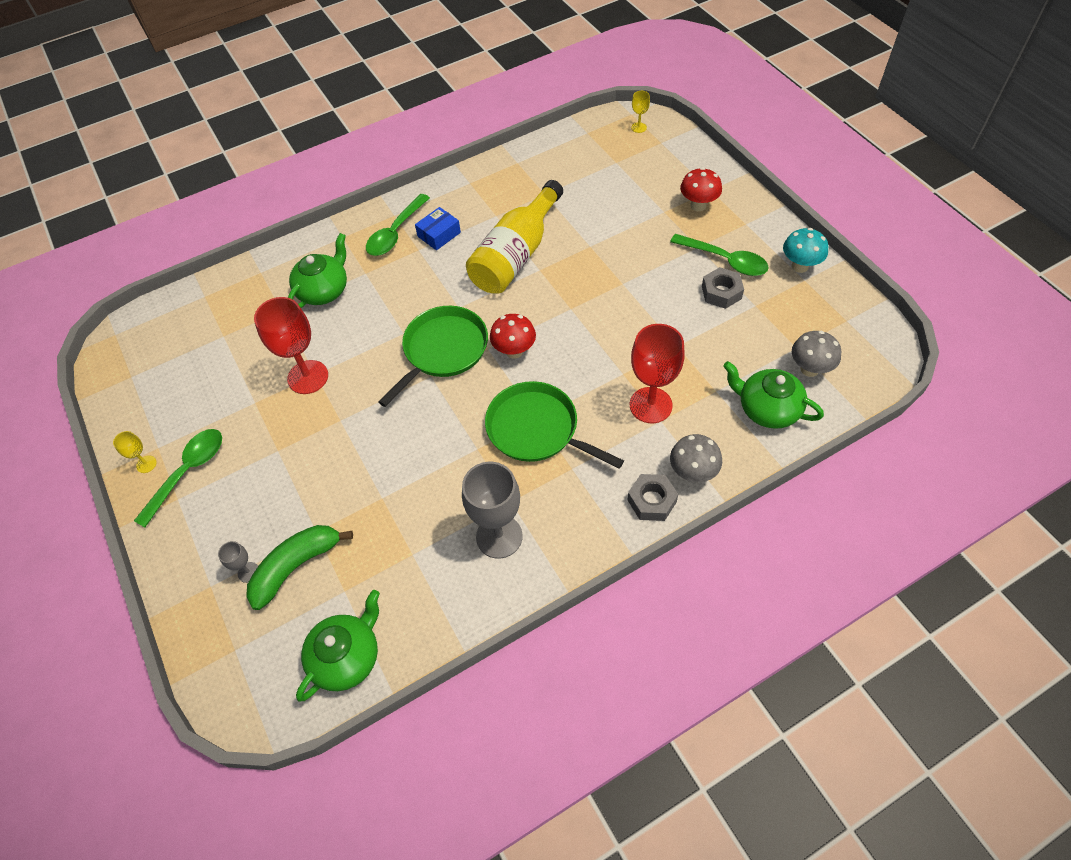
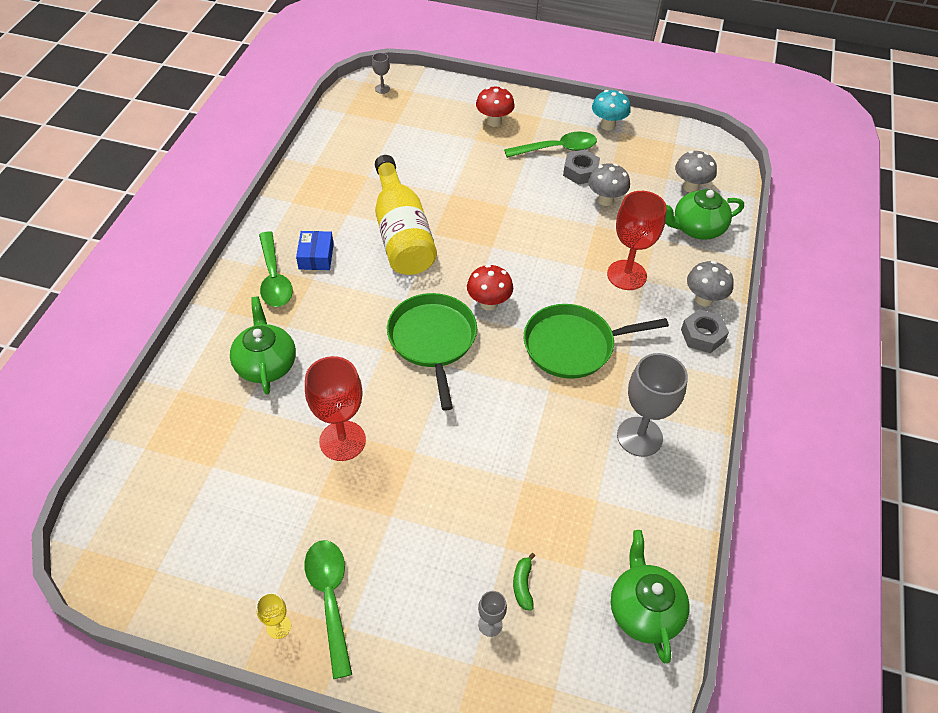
camera: 50 degrees left, 5 degrees down
(296, 566) = (523, 585): green banana -> green banana, size x0.47
(638, 127) = (382, 89): yellow goblet -> grey goblet
(713, 330) = (605, 200): none -> grey mushroom

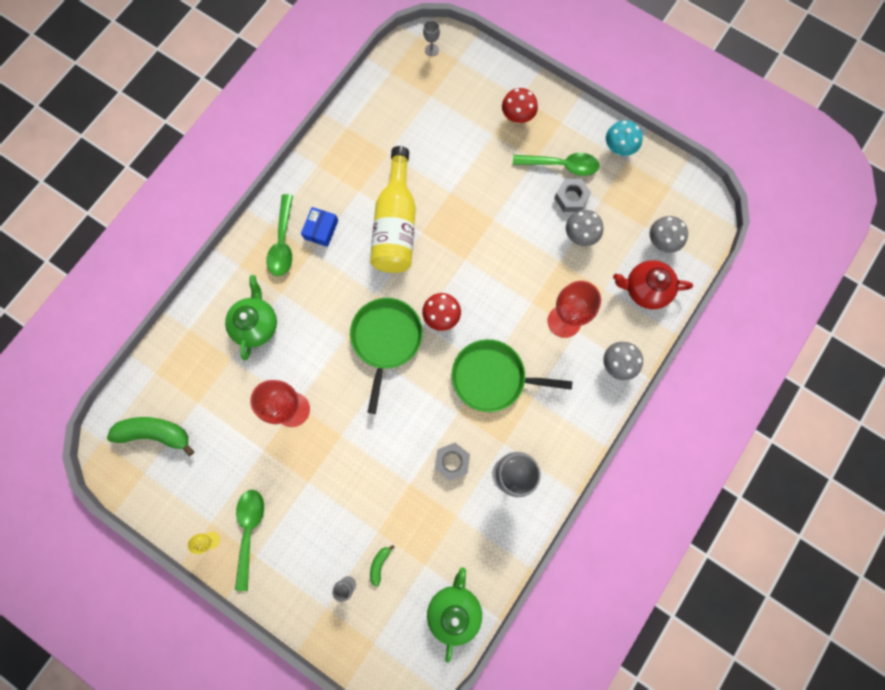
camera: 20 degrees right, 25 degrees up
(162, 517) = (156, 433): none -> green banana
(697, 228) = (645, 289): green teapot -> red teapot
(702, 335) = (599, 399): grey nut -> grey nut (452, 461)

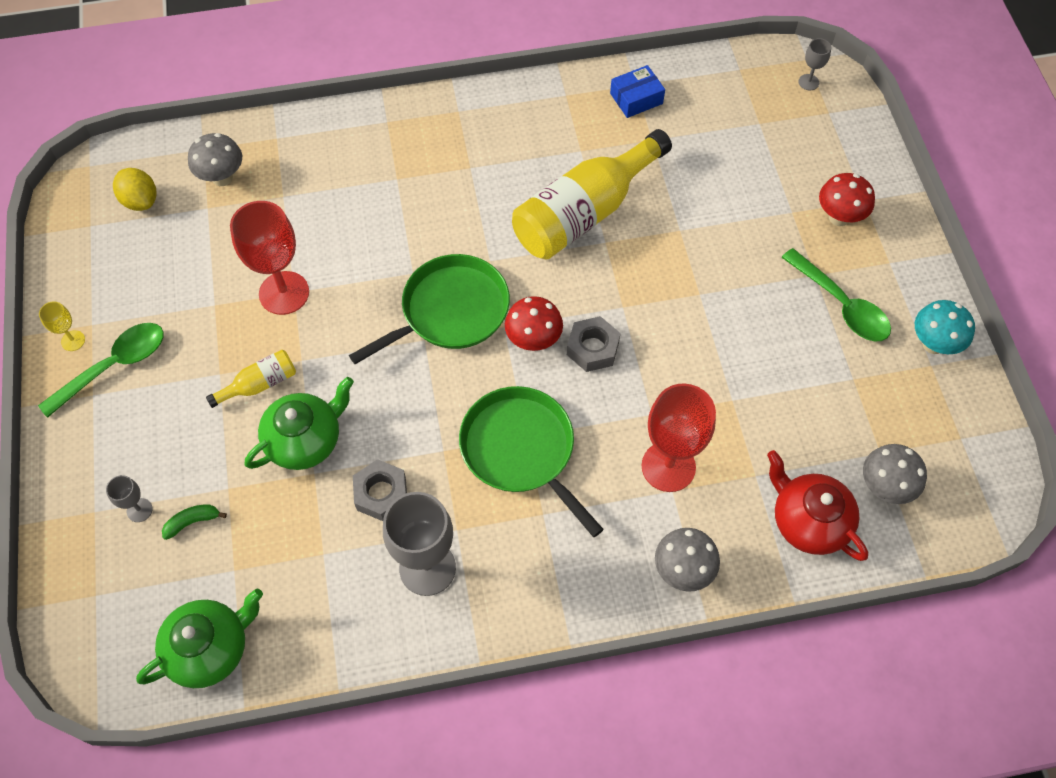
camera: 45 degrees right, 15 degrees down
(156, 433) = (140, 201): green banana -> yellow lemon
(256, 324) = (341, 186): green teapot -> green teapot (305, 440)
(283, 242) = (451, 136): green spoon -> none
(321, 229) = (502, 155): blue box -> blue box (636, 98)
(334, 467) = (260, 384): none -> yellow bottle
(571, 198) = (817, 347): grey nut -> grey nut (592, 348)
(580, 236) = (785, 395): grey mushroom -> grey mushroom (222, 178)

